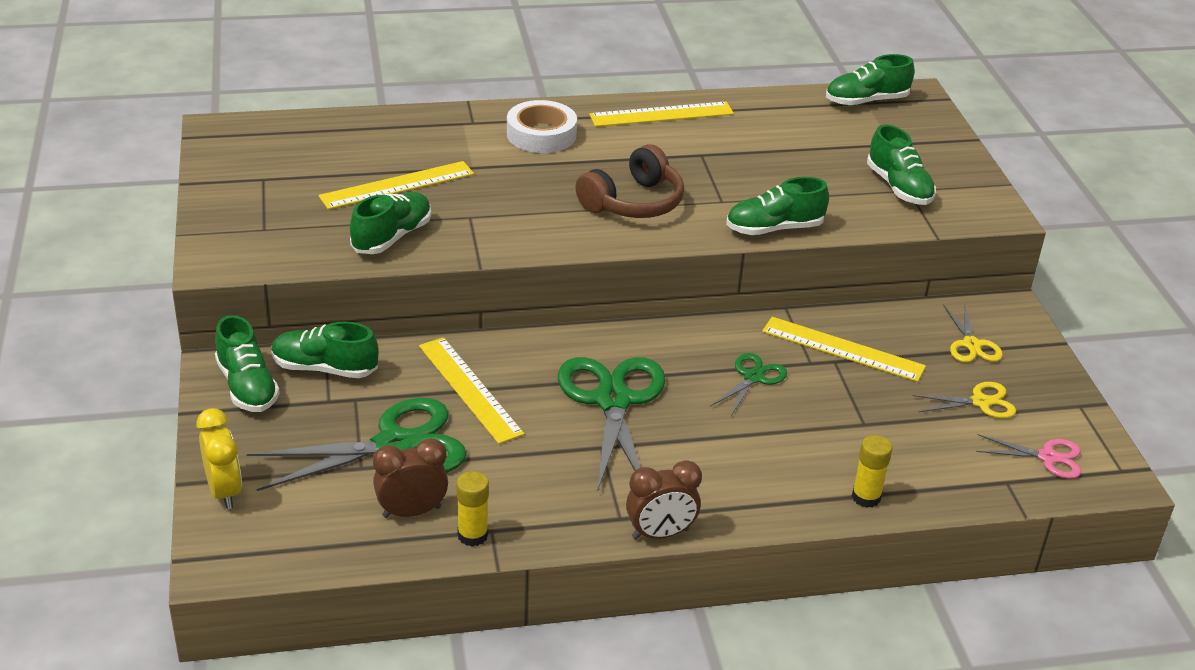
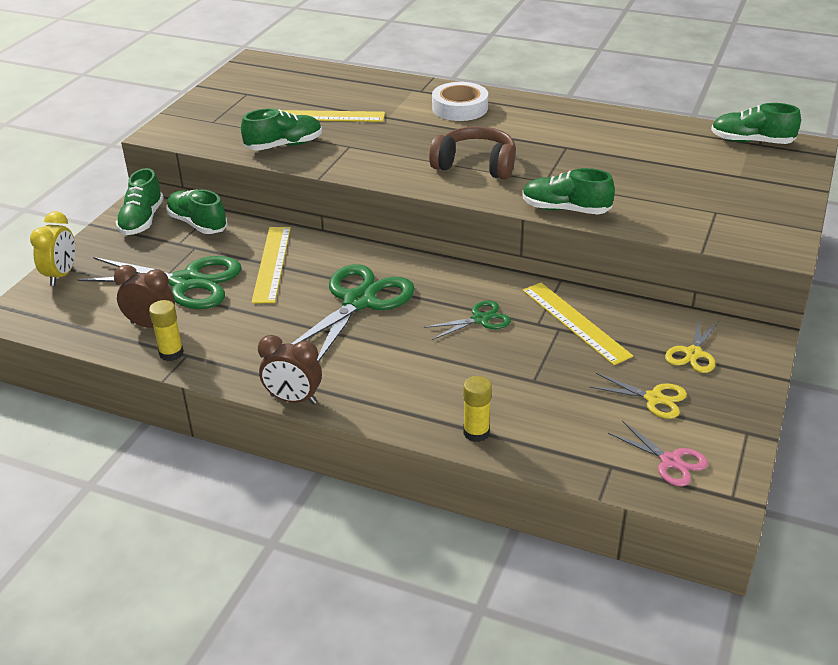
camera: 35 degrees right, 0 degrees up
(633, 202) = (475, 165): brown headphones -> brown headphones turned 150 degrees counterclockwise
(661, 114) = (566, 115): yellow ruler -> none
(899, 187) = (708, 208): green shoe -> none

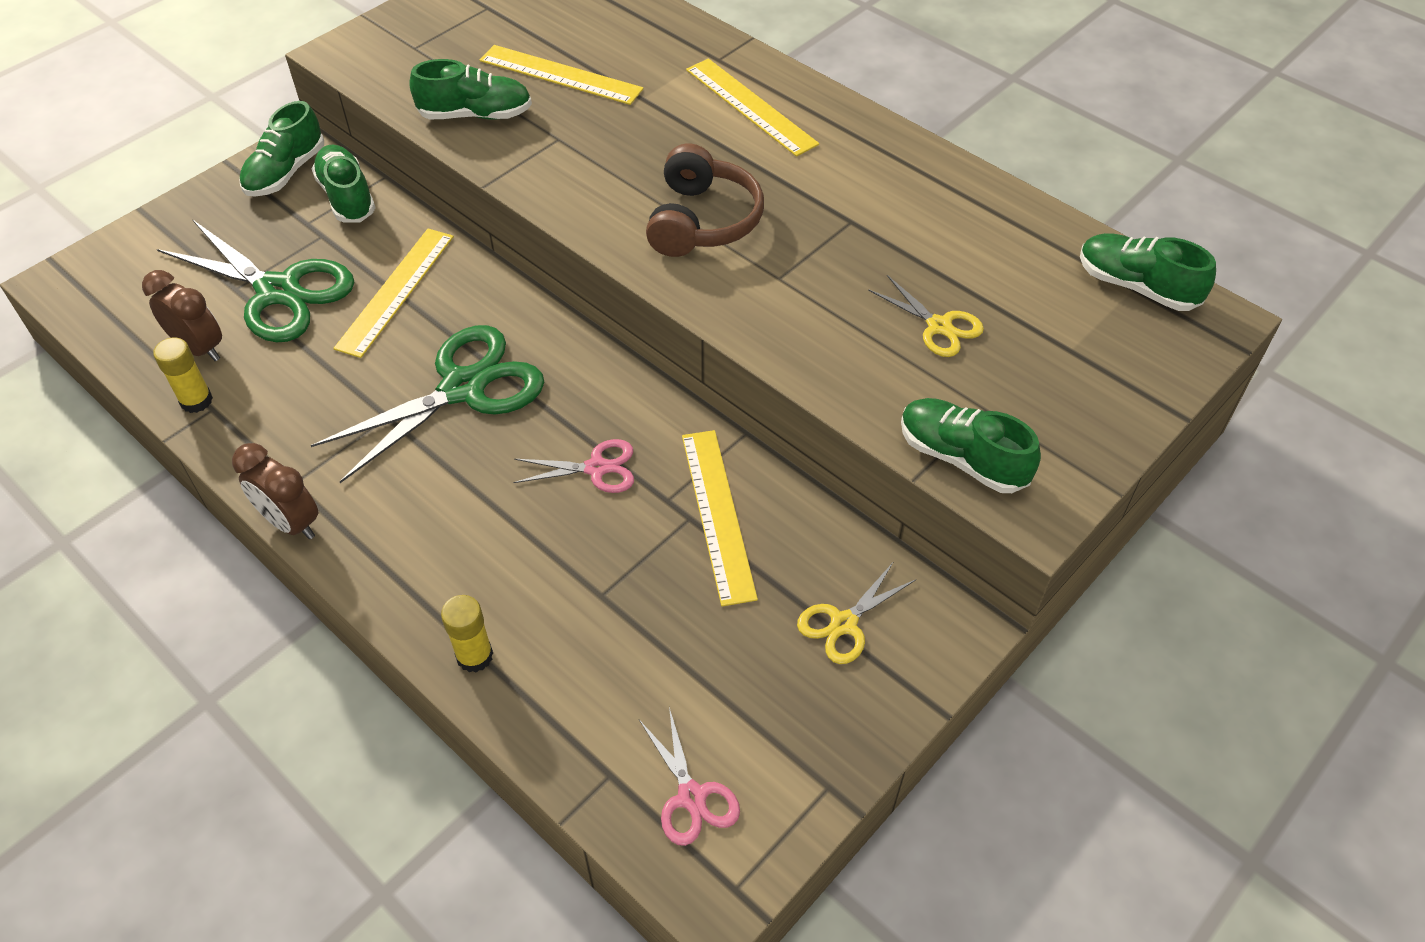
camera: 20 degrees right, 15 degrees up
(61, 275) = (146, 235): yellow clock -> none
(460, 108) = (750, 106): white tape -> yellow ruler
(475, 165) = (702, 221): brown headphones -> brown headphones turned 60 degrees clockwise
(480, 319) = (596, 468): green scissors -> pink scissors
(565, 209) = (771, 340): green shoe -> green shoe (962, 458)
(653, 398) = (738, 682): yellow scissors -> yellow scissors (939, 326)

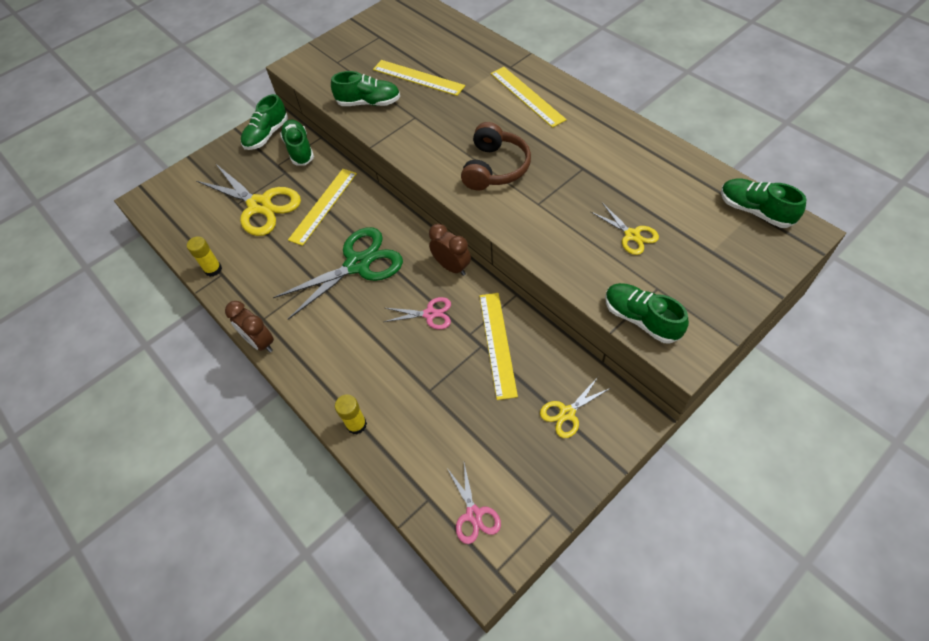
camera: 10 degrees right, 5 degrees up
(199, 348) = (216, 239): brown clock -> brown clock (452, 267)
(278, 291) = (259, 205): green scissors -> yellow scissors

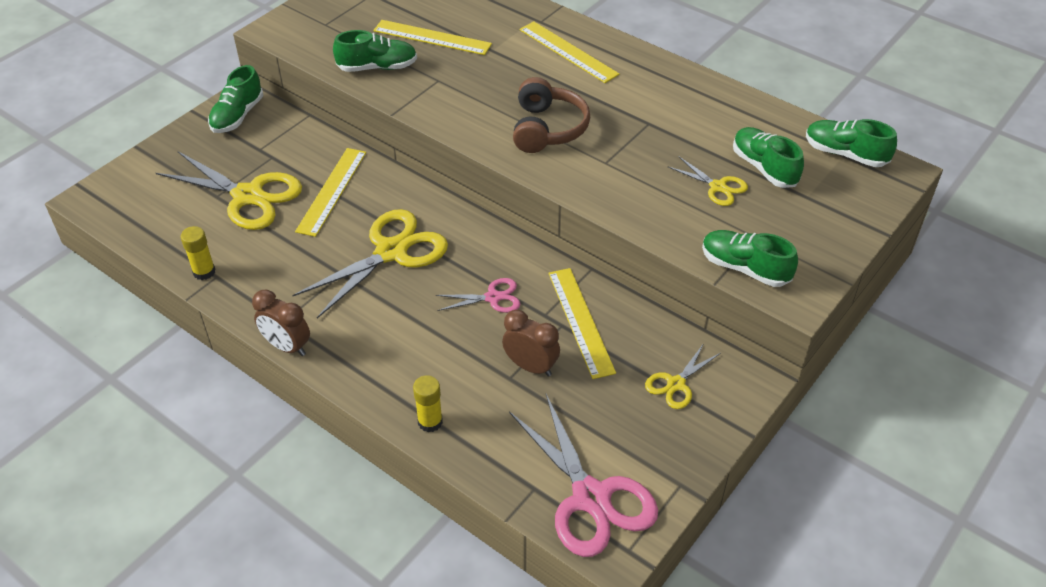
camera: 15 degrees left, 10 degrees down
(299, 150) = (285, 130): green shoe -> green shoe (764, 168)
(357, 264) = (391, 252): green scissors -> yellow scissors
(452, 267) = (508, 245): brown clock -> brown clock (531, 366)
(474, 514) = (591, 497): pink scissors -> pink scissors, size x1.97

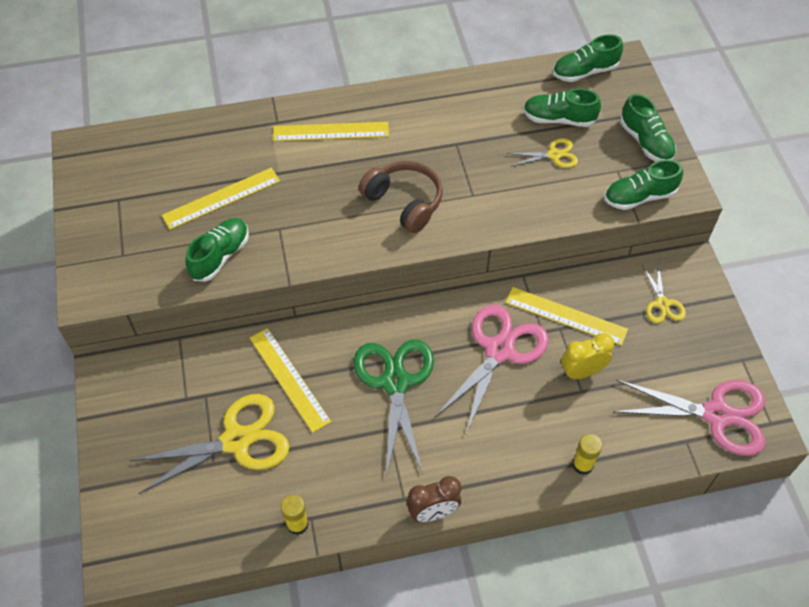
camera: 50 degrees left, 10 degrees up
(237, 116) = (125, 389): green shoe -> green shoe (645, 142)
(391, 252) = (395, 382): yellow scissors -> green scissors
(493, 297) = (499, 350): pink scissors -> pink scissors, size x1.97
(531, 366) = (582, 372): brown clock -> yellow clock

